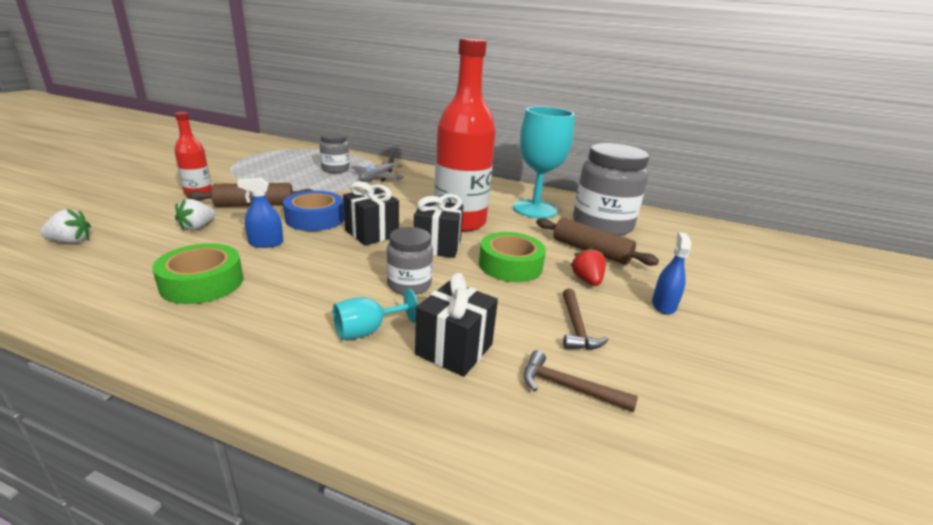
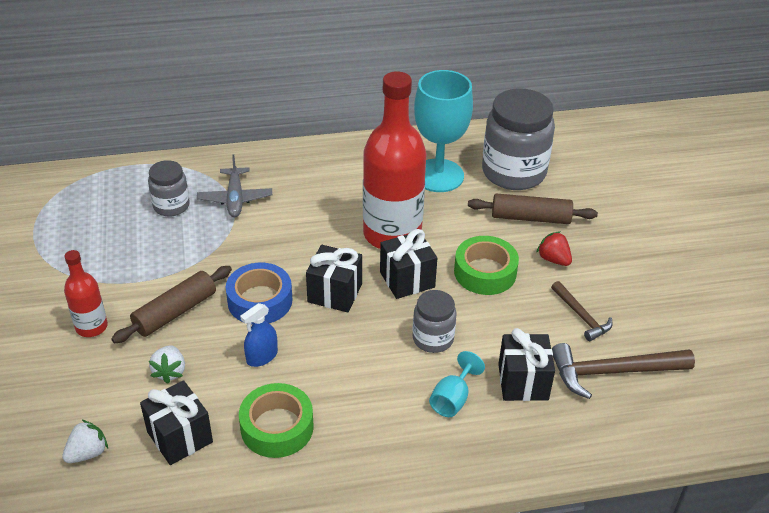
camera: 30 degrees left, 15 degrees up
(134, 258) = (180, 437): none -> black gift
(568, 387) = (613, 372): brown hammer -> brown hammer, size x1.69
(663, 305) = (622, 259): blue spray bottle -> none

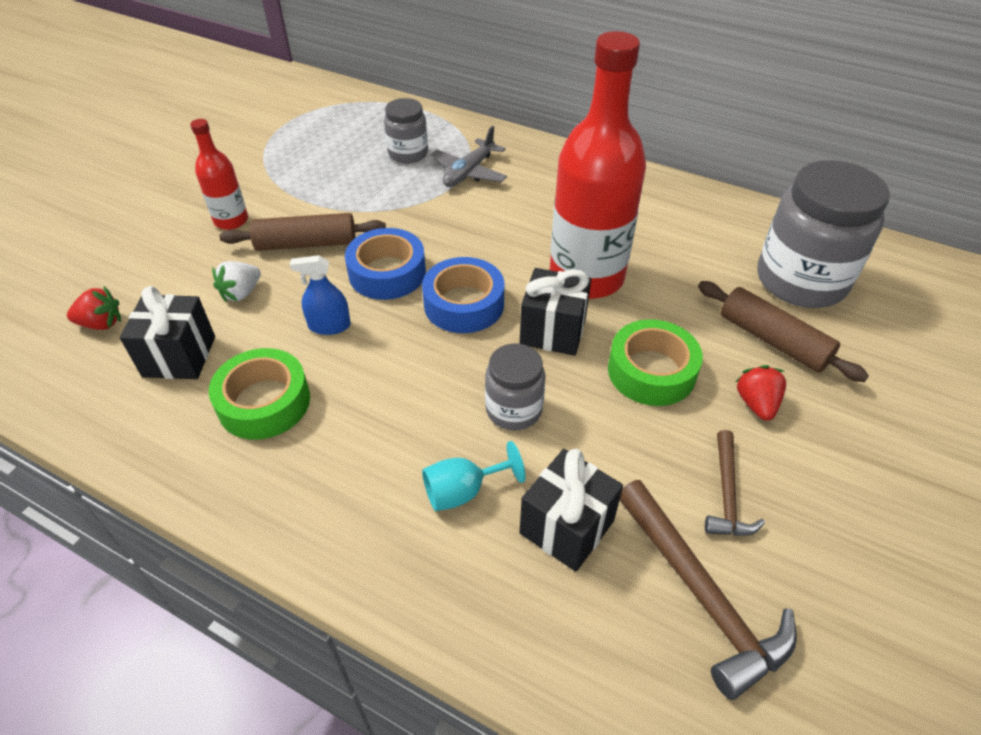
camera: 40 degrees right, 5 degrees up
(87, 453) = (101, 324): white strawberry -> red strawberry
(335, 293) = (464, 304): black gift -> blue tape
(438, 176) = (701, 243): turquoise goblet -> none
(613, 372) = (701, 595): brown hammer -> brown hammer turned 150 degrees counterclockwise

